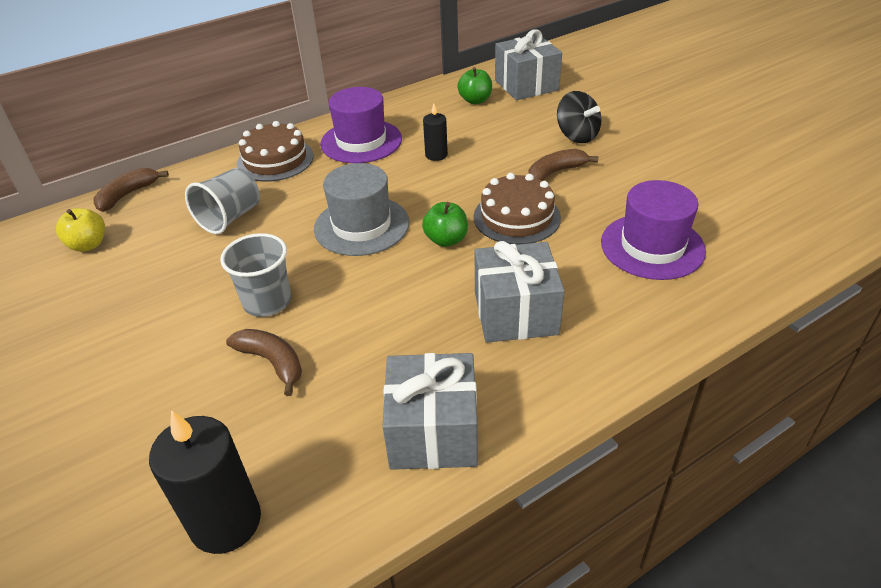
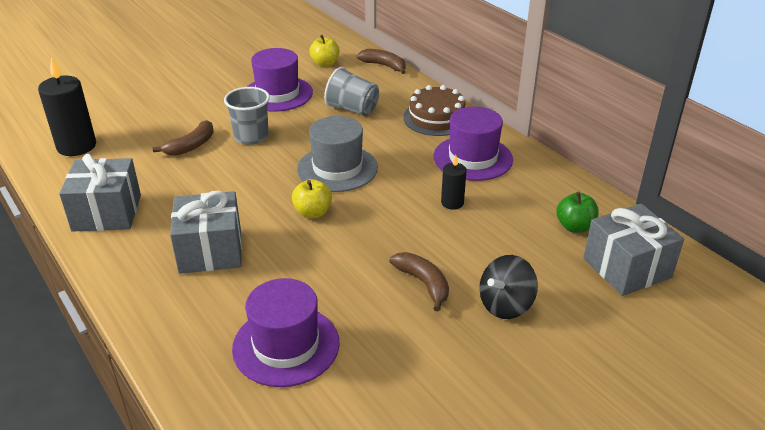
camera: 85 degrees right, 5 degrees down
(155, 285) = (277, 94): none -> purple hat
(446, 240) = (313, 213): green apple -> yellow apple
(516, 217) = (343, 254): brown cake -> none

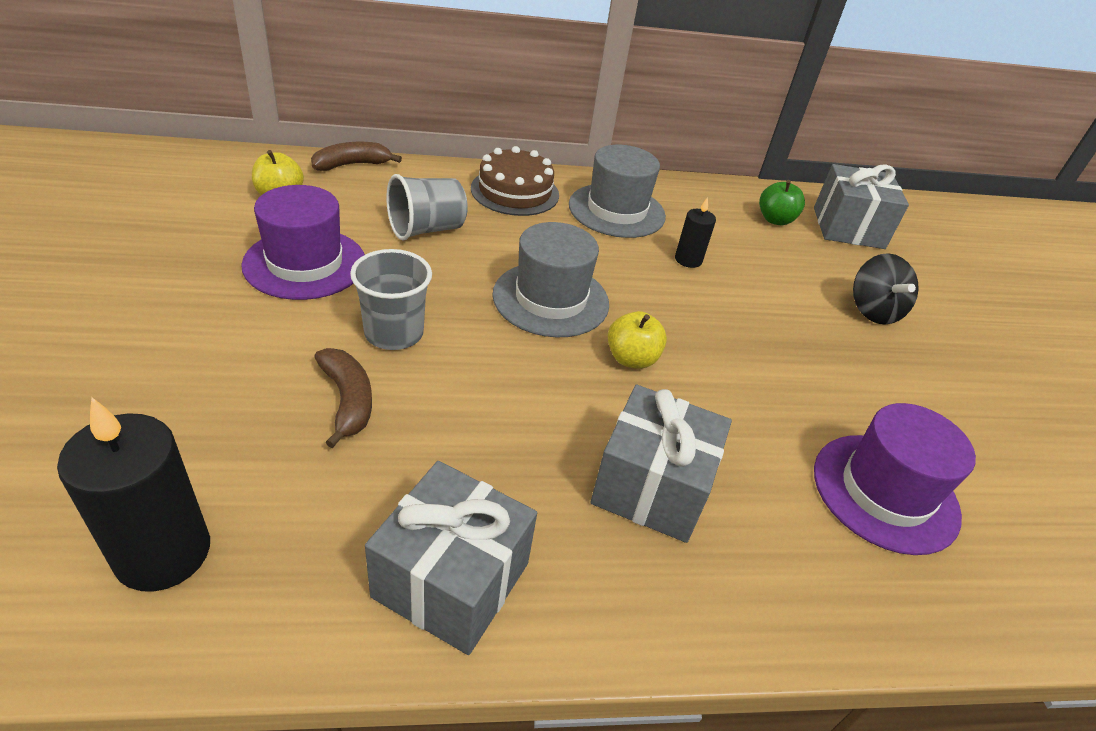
camera: 65 degrees left, 5 degrees up
(423, 283) = (817, 341): brown banana -> none
(473, 158) = (616, 210): purple hat -> grey hat

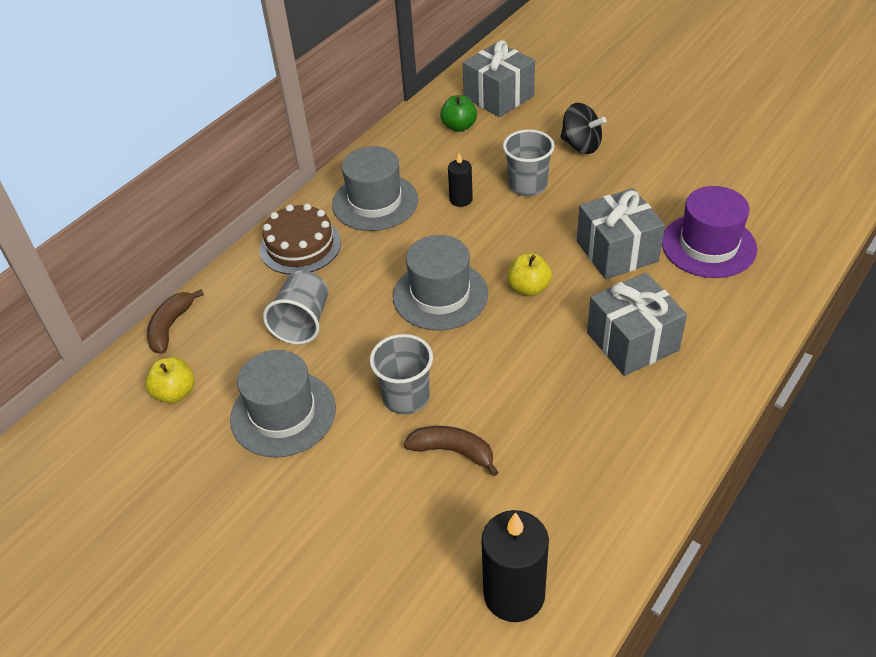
camera: 40 degrees left, 5 degrees up
(305, 263) = (283, 414): purple hat -> grey hat
(451, 580) = (630, 465): grey gift -> grey gift (617, 251)
(766, 296) = (527, 185): none -> grey cup

